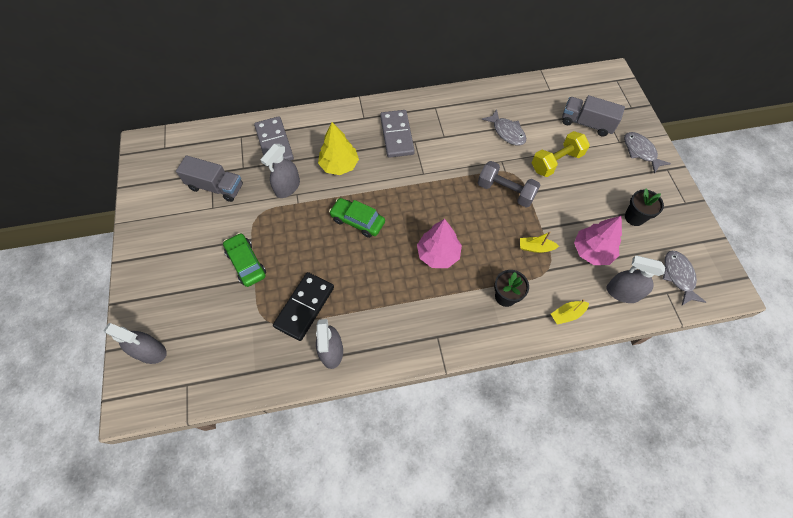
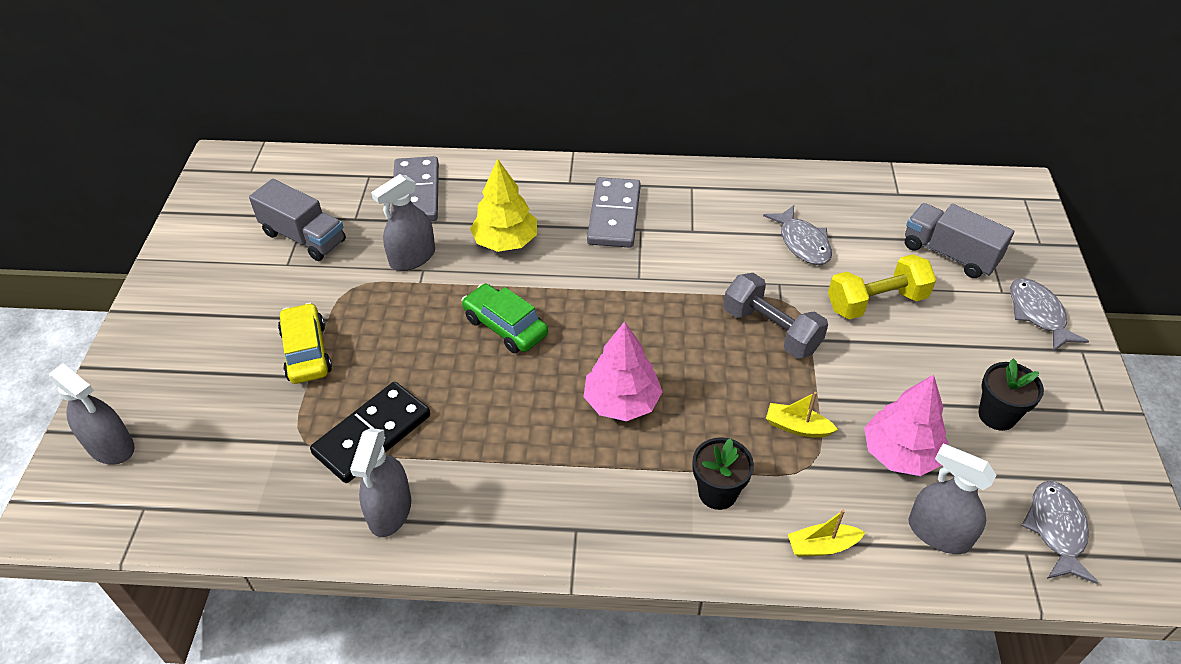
camera: 15 degrees right, 15 degrees down
(246, 263) = (306, 352): green car -> yellow car

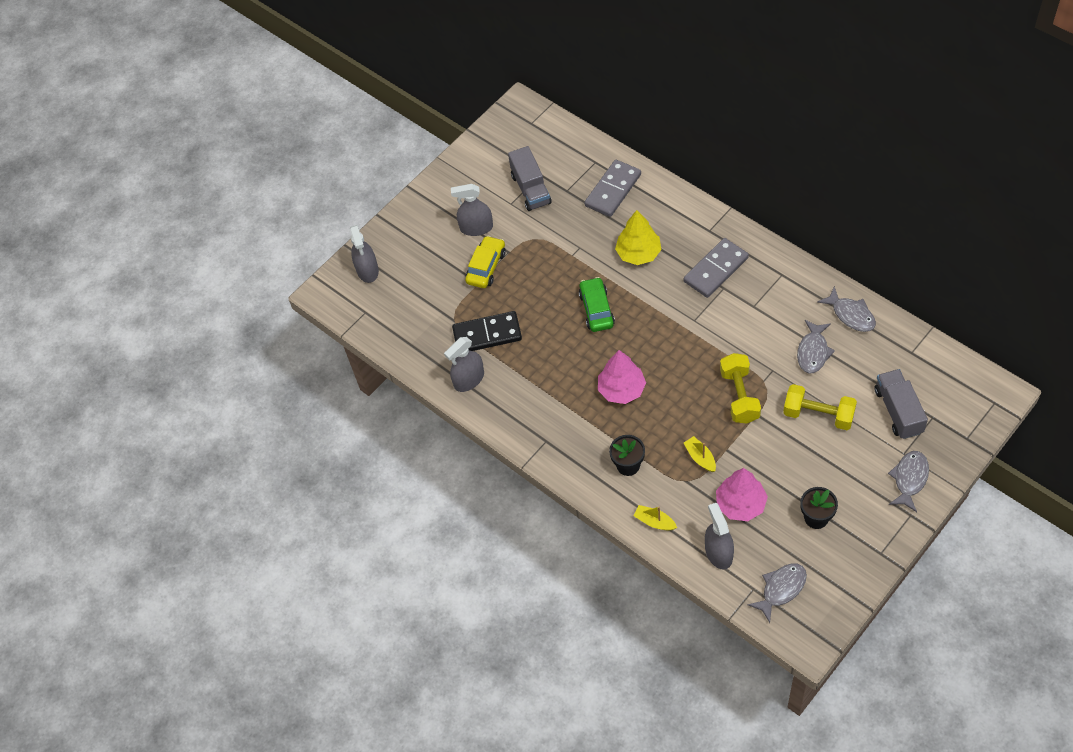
camera: 45 degrees right, 10 degrees up
(412, 257) = (579, 236): grey spray bottle -> grey spray bottle (476, 228)
(771, 330) = (739, 396): grey dumbbell -> yellow dumbbell
(802, 189) = (851, 315): none -> grey fish

